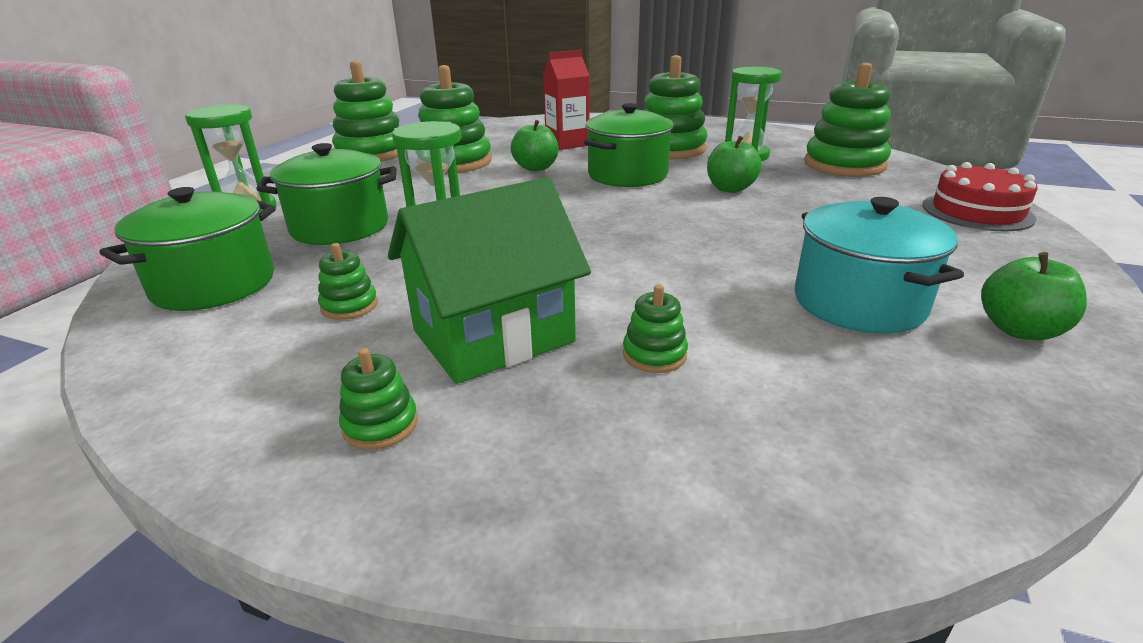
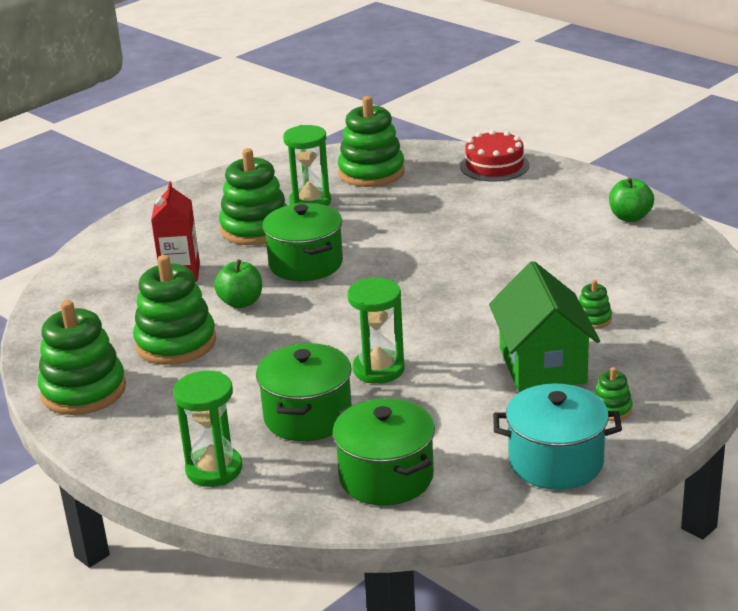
camera: 65 degrees left, 0 degrees up
(349, 306) = (466, 415): green stacking toy -> none
(730, 188) = (378, 230): green apple -> none
(858, 303) = (578, 246): turquoise pot -> turquoise pot (556, 462)

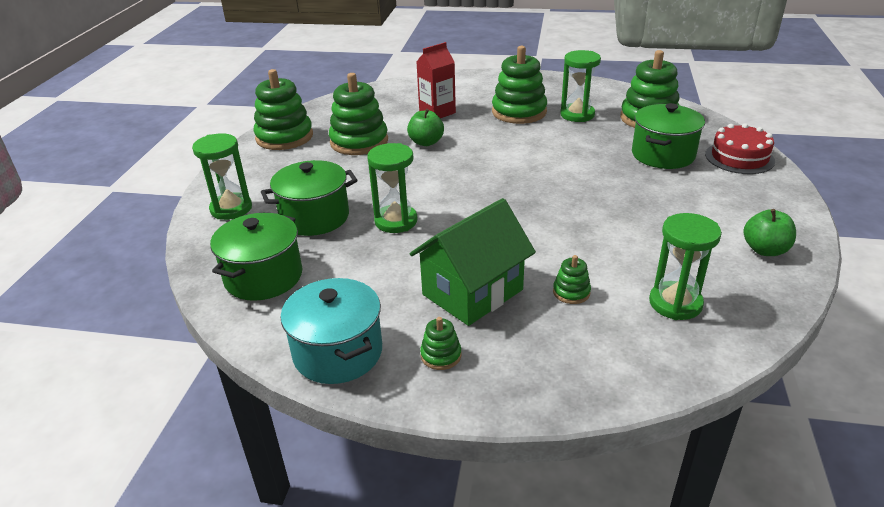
camera: 55 degrees right, 5 degrees up
(306, 264) = (498, 144): green pot -> green pot (663, 155)
(653, 281) = (675, 303): none -> green hourglass

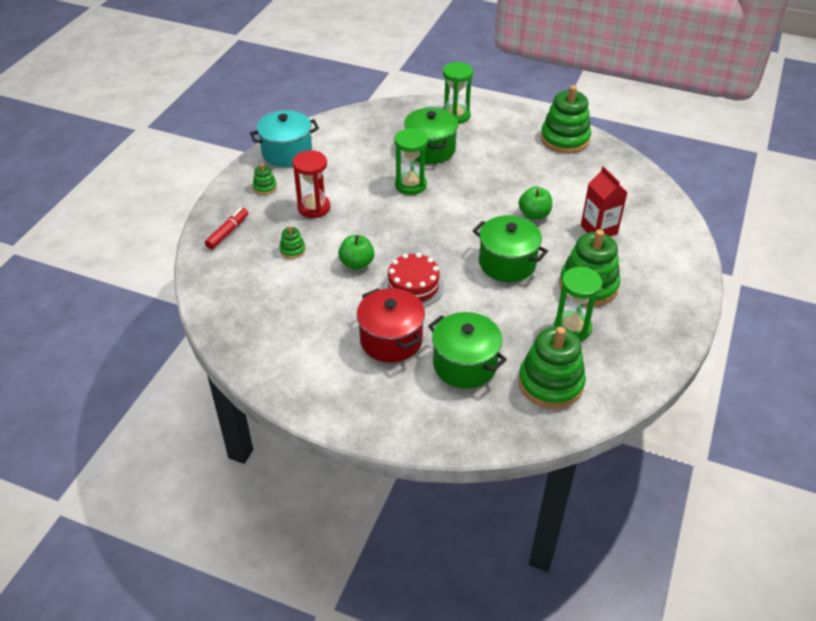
camera: 100 degrees right, 10 degrees up
(263, 277) = (369, 129): green pot -> green pot (507, 263)
(359, 142) = (545, 177): green stacking toy -> none
(472, 292) = (314, 208): green house -> red hourglass
(569, 369) = (228, 232): none -> red marker
(666, 195) = (391, 340): none -> red pot
(675, 303) = (257, 295): green hourglass -> none
(739, 157) = (441, 422): red cake -> red cake (413, 286)
(765, 250) = (290, 369): green apple -> green apple (357, 263)

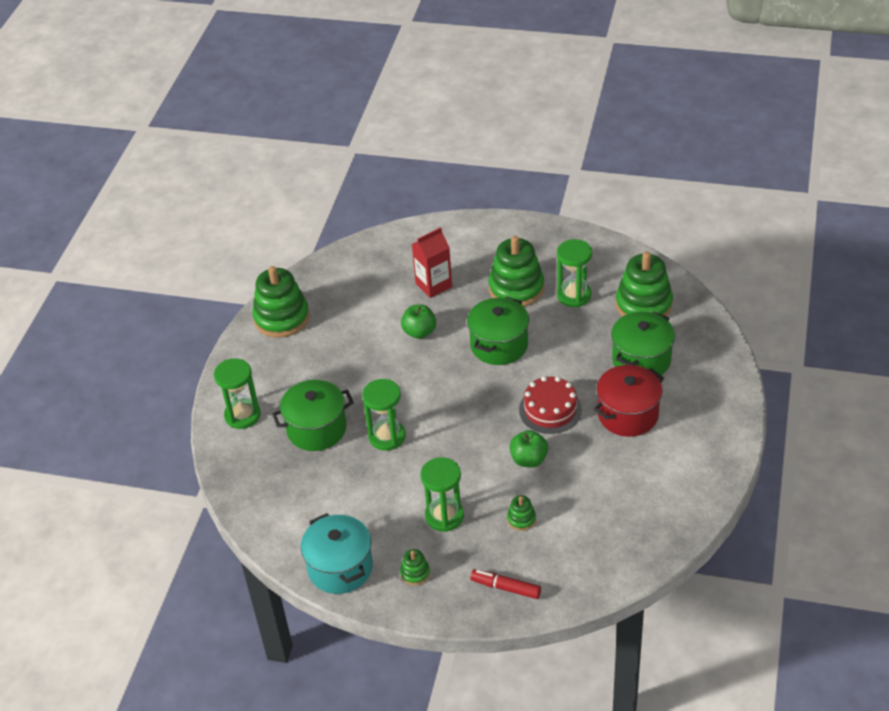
camera: 95 degrees left, 0 degrees up
(314, 208) = (444, 516): red hourglass -> green hourglass

